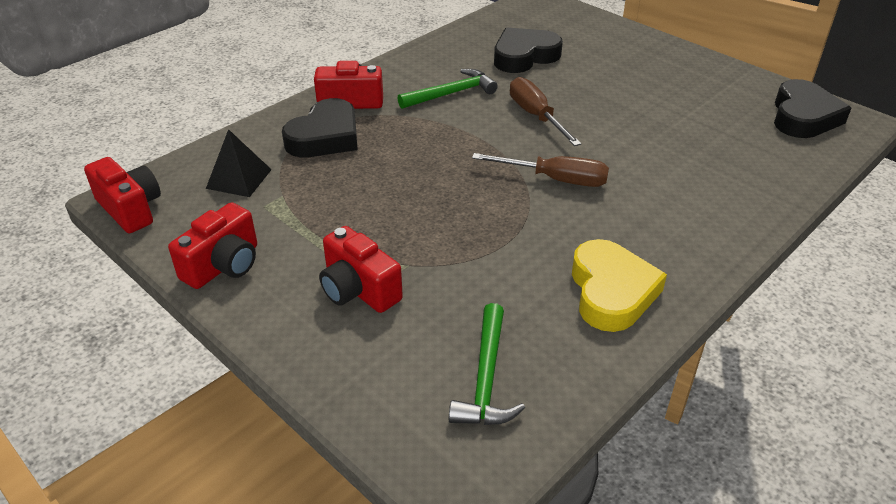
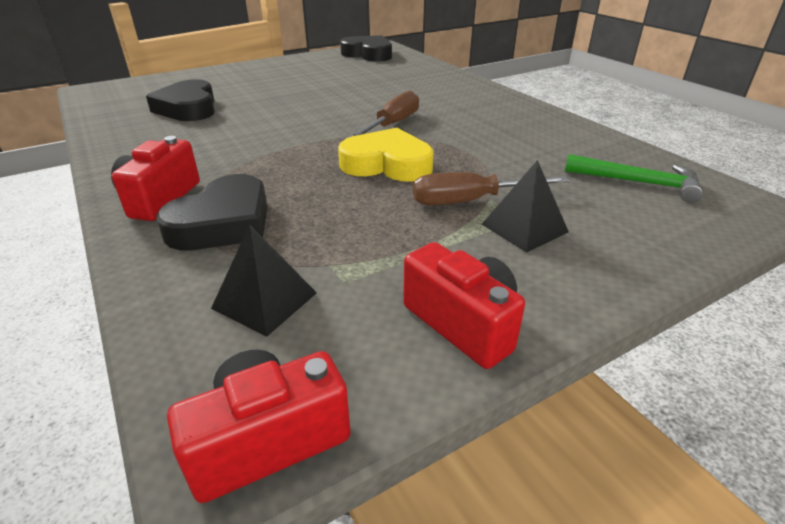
camera: 75 degrees left, 5 degrees down
(325, 137) = (223, 223): black heart -> black heart turned 75 degrees clockwise
(358, 290) = (524, 228): red camera -> black pyramid
(451, 93) = (214, 145): green hammer -> none
(536, 116) = (293, 118): brown screwdriver -> brown screwdriver (470, 201)
(611, 292) = (536, 128): yellow heart -> yellow heart (387, 164)

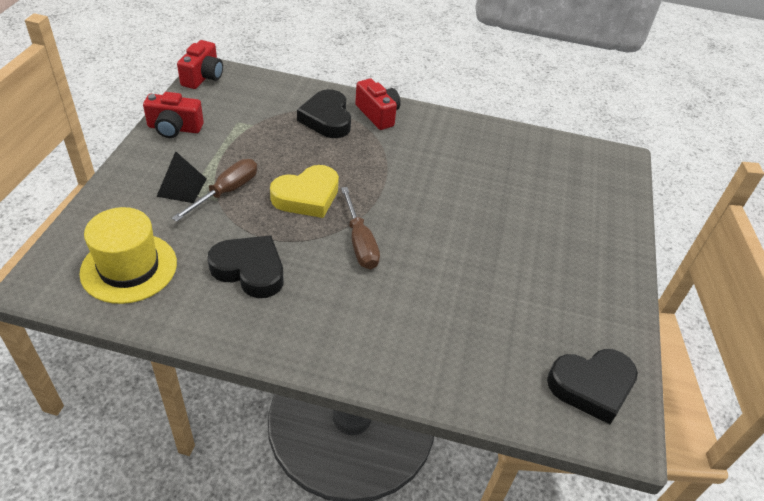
camera: 130 degrees right, 10 degrees up
(188, 108) = (519, 177): black heart -> black heart (250, 270)
(264, 300) = (257, 102): black pyramid -> none
(638, 183) = (129, 268): green hammer -> yellow hat

